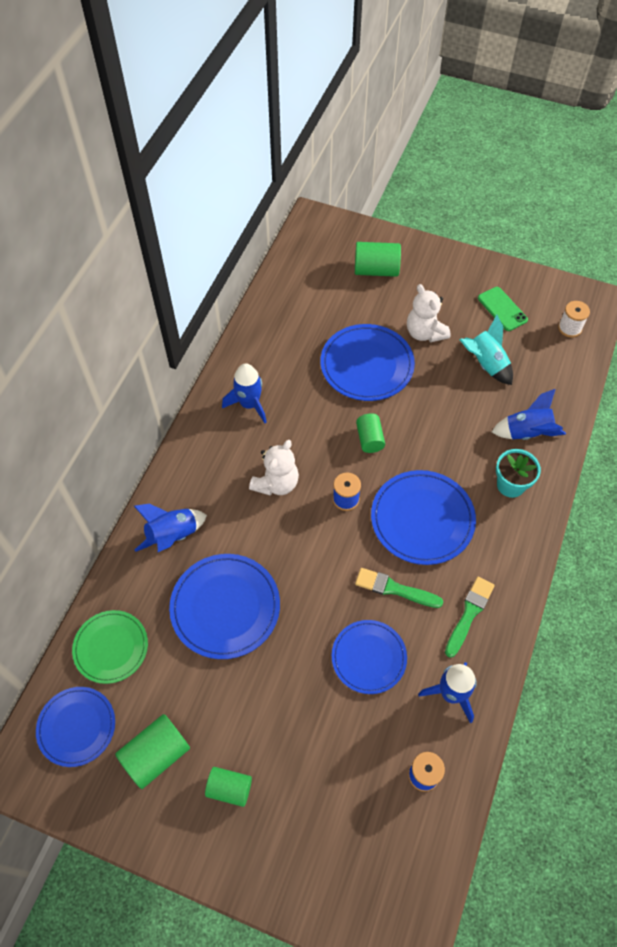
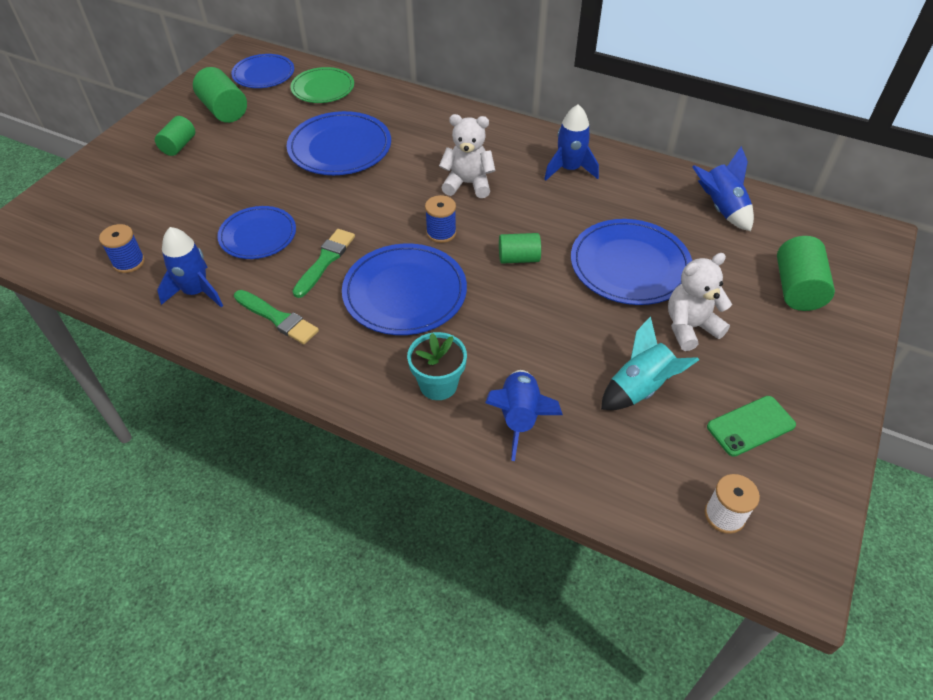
camera: 95 degrees right, 10 degrees down
(172, 536) = (420, 119): blue rocket -> blue rocket (720, 209)
(276, 483) = (468, 184): white teddy bear -> white teddy bear turned 150 degrees clockwise

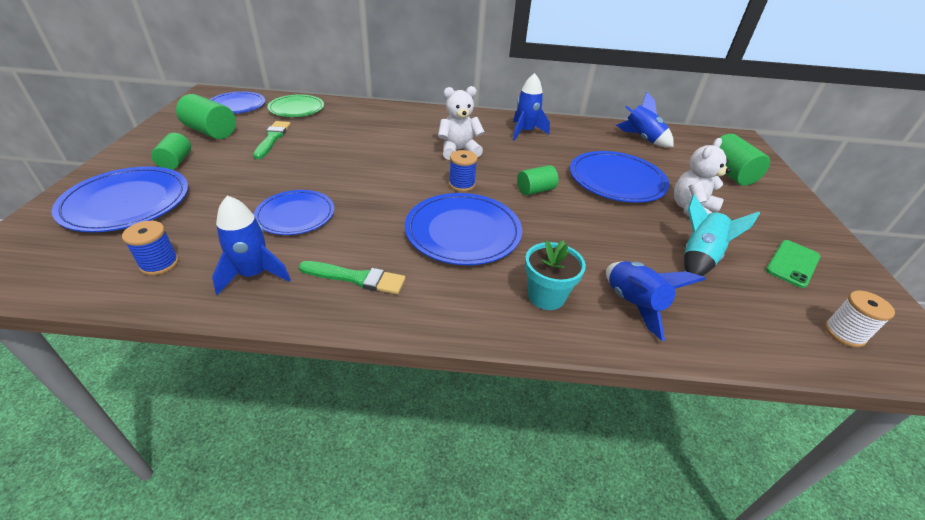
camera: 25 degrees left, 10 degrees down
(325, 261) = (374, 222): green brush -> green brush (272, 138)
(340, 147) = (336, 143): blue plate -> blue plate (126, 202)

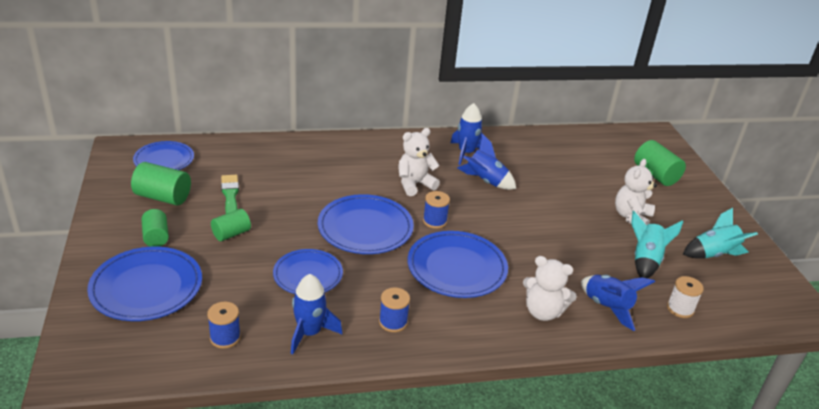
camera: 15 degrees left, 5 degrees down
(296, 108) = (229, 155): green plate -> none
(356, 278) = (393, 322): green brush -> blue spool
(535, 190) = (499, 217): green cylinder -> green cylinder (231, 234)
(546, 296) = (543, 312): turquoise flower pot -> white teddy bear
(616, 180) = (564, 196): blue plate -> blue plate (365, 228)
(642, 139) = (573, 146): blue rocket -> blue rocket (485, 181)
(792, 263) = (713, 254): green phone -> turquoise rocket
(844, 333) = (752, 304): white spool -> white spool (680, 309)

